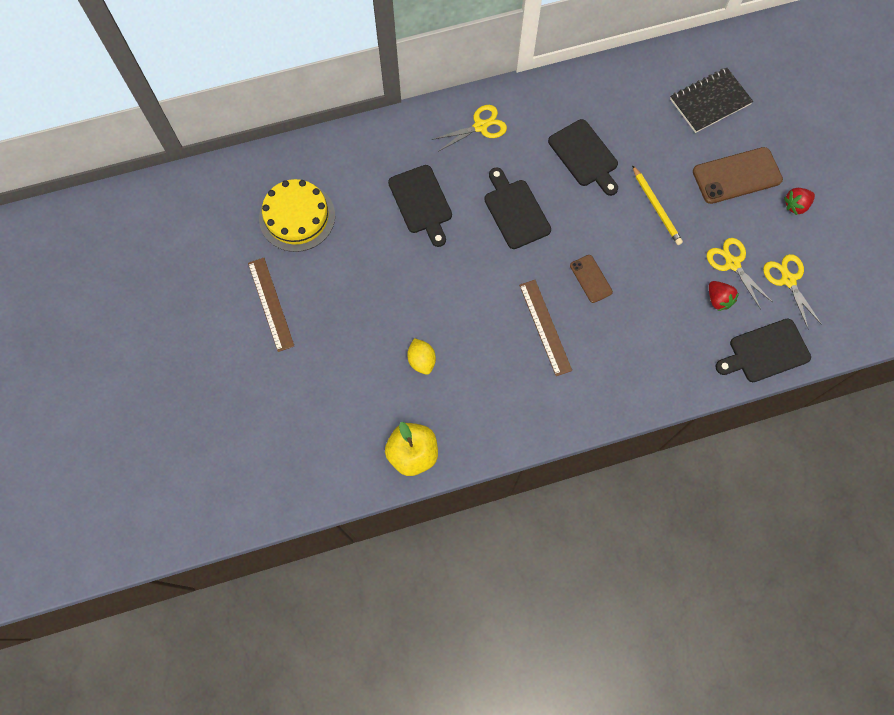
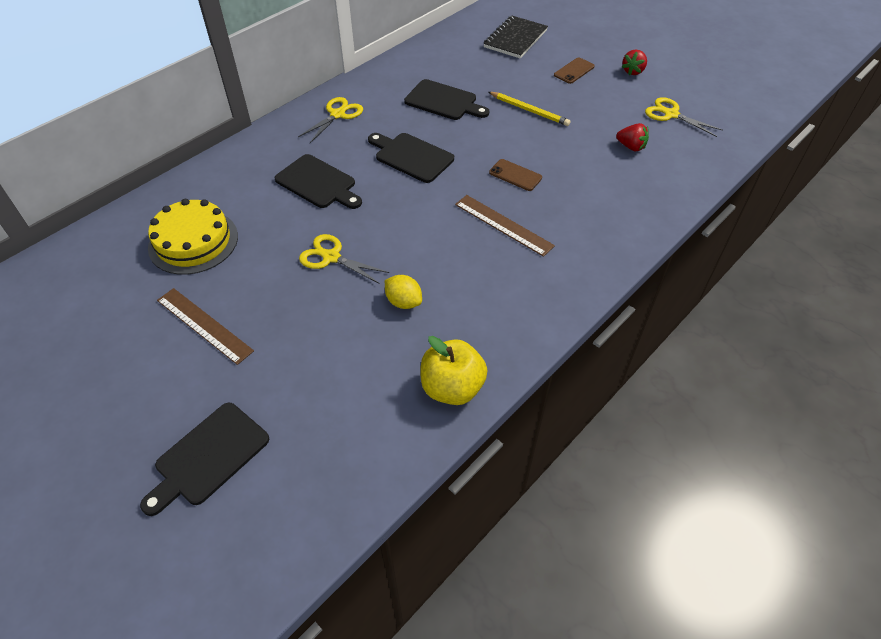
camera: 30 degrees left, 20 degrees down
(732, 263) = (620, 121): yellow scissors -> yellow scissors (331, 257)
(737, 176) = (574, 71): brown phone -> brown phone, size x0.56
(765, 352) = (699, 164): black cutting board -> black cutting board (208, 457)

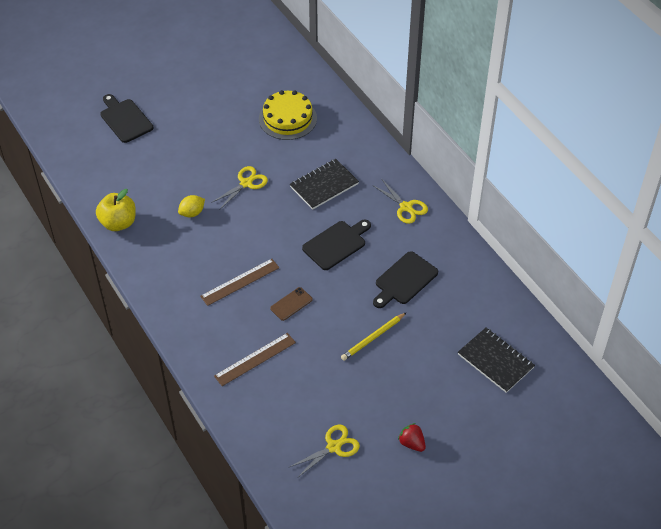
camera: 105 degrees right, 0 degrees up
(204, 325) = (214, 121): brown ruler -> brown ruler (255, 359)
(318, 183) = (324, 185): black cutting board -> black notebook
(574, 71) = (426, 393): brown phone -> none
(631, 147) = (299, 396): red strawberry -> none

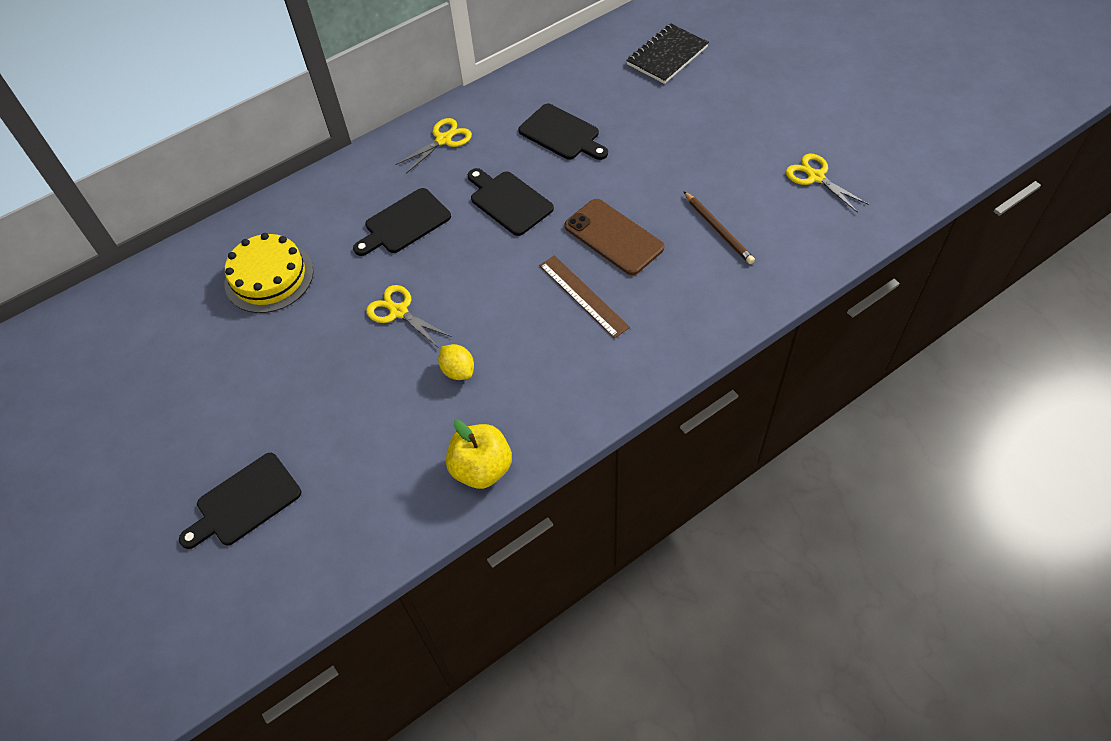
camera: 90 degrees left, 5 degrees up
(255, 359) = (708, 264): brown ruler -> none
(288, 370) = (718, 229): none -> brown pencil
(291, 304) = (613, 237): brown phone -> brown phone, size x1.79
(324, 185) = (404, 223): black notebook -> black cutting board
(373, 338) = (654, 155): yellow pencil -> none
(412, 443) = (791, 113): red strawberry -> none

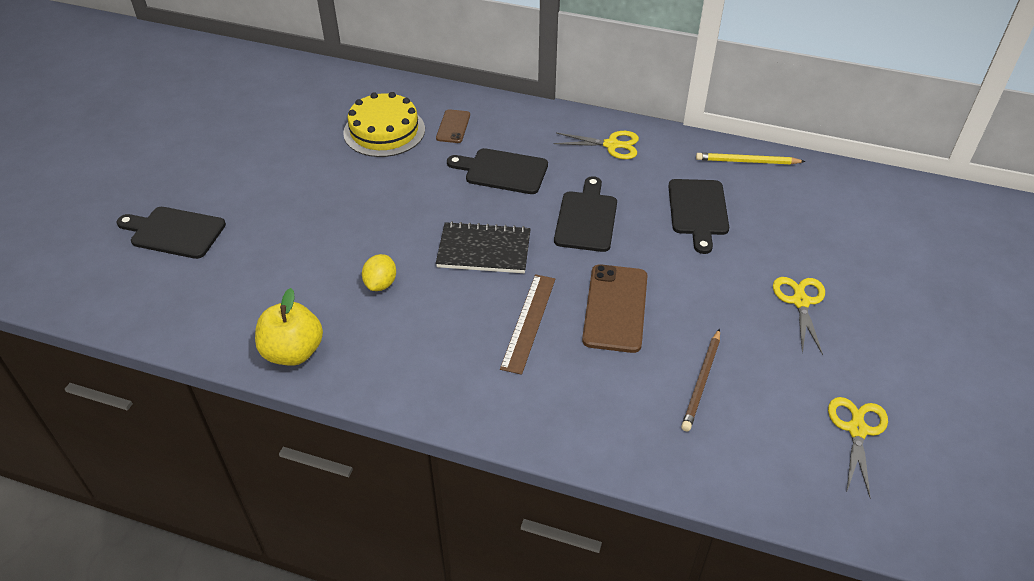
camera: 50 degrees right, 10 degrees down
(315, 226) = (453, 126): none -> brown phone
(398, 311) = (411, 216): yellow scissors -> yellow scissors (800, 301)
(539, 76) = (747, 161): none -> yellow pencil
(667, 55) = (878, 230): black notebook -> black notebook (484, 250)

